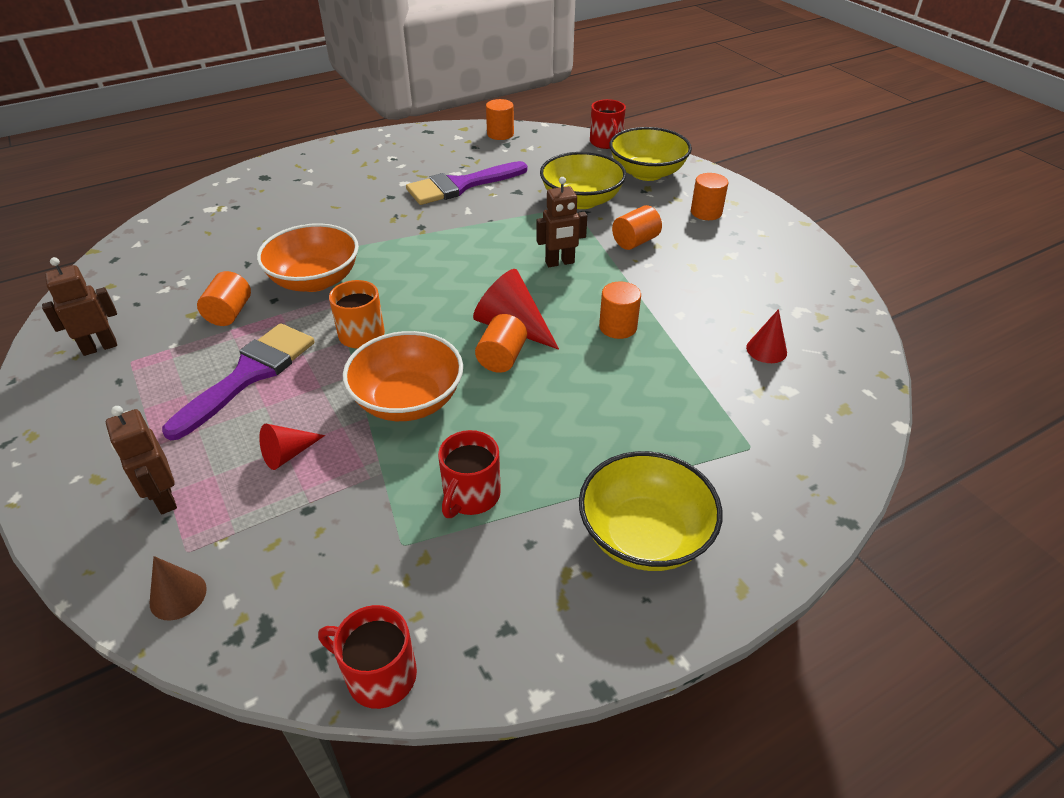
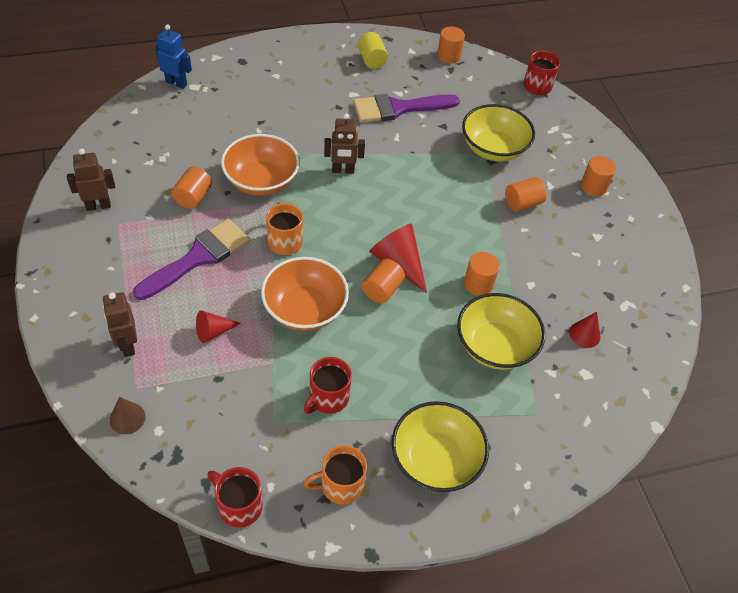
camera: 10 degrees right, 10 degrees up
(187, 209) = (176, 83): none -> blue robot
(416, 151) = (371, 60): none -> yellow cylinder
(524, 604) = (340, 485): none -> orange mug
(560, 263) = (454, 210): brown robot -> brown robot (343, 170)
(647, 173) = (560, 131): yellow bowl -> yellow bowl (495, 346)

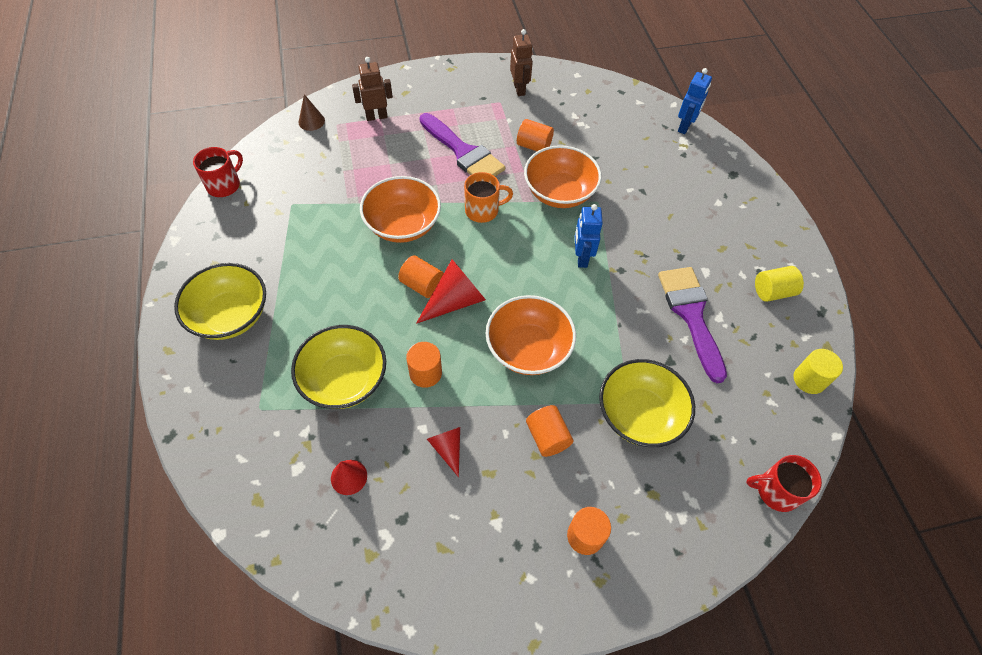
camera: 95 degrees right, 5 degrees up
(213, 332) = (384, 165): red cone -> red cone (447, 448)
(328, 398) = (307, 240): red mug -> none
(340, 485) = (224, 246): orange mug -> none
(343, 170) = (581, 258): brown robot -> blue robot
(443, 212) = (528, 349): none -> orange bowl
(448, 56) = (809, 379): orange cylinder -> yellow cylinder

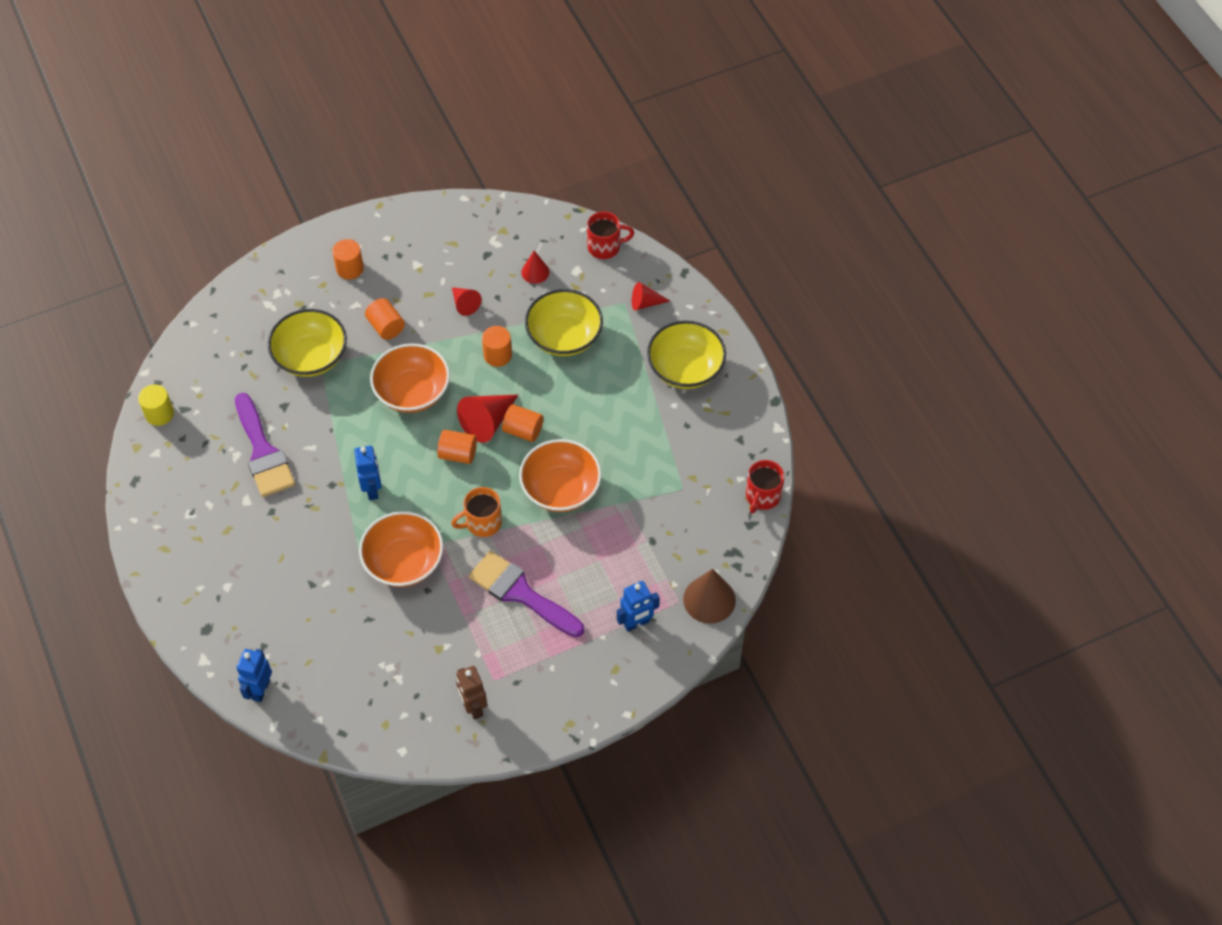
camera: 170 degrees right, 0 degrees up
(235, 404) = (645, 303): none -> red cone
(311, 121) = (709, 599): brown cone -> brown cone, size x1.68
(376, 116) = (636, 623): brown robot -> blue robot
(534, 146) = (441, 620): orange cylinder -> orange cylinder (458, 454)
(772, 292) = (180, 491): yellow cylinder -> none
(776, 491) = (202, 323): red mug -> red mug (605, 247)

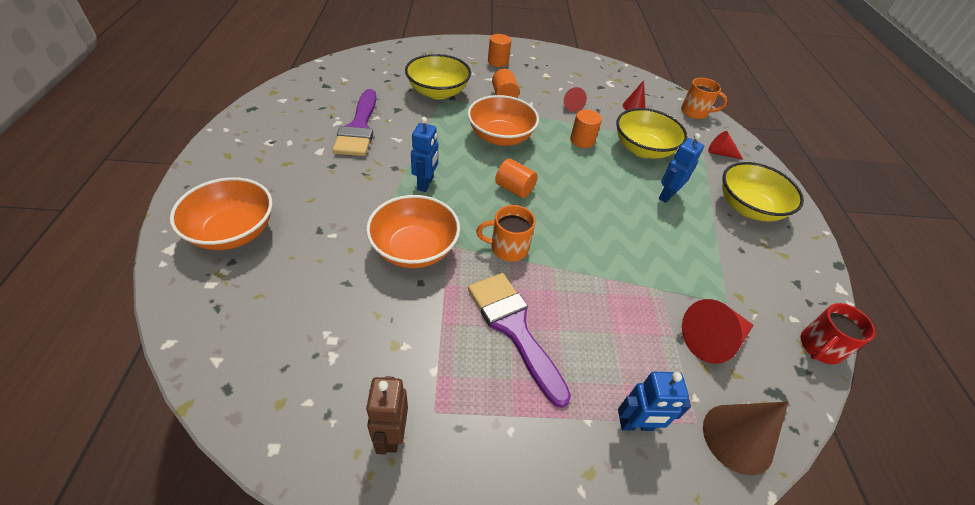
camera: 20 degrees right, 10 degrees down
(159, 413) = (307, 82): yellow cylinder -> none
(260, 689) = (191, 300): blue robot -> blue robot (666, 195)
(488, 422) = (552, 177): red cone -> red cone (713, 340)
(523, 430) = (580, 195): orange cylinder -> none
(560, 489) = (597, 251): orange bowl -> orange bowl (233, 232)
(605, 247) = (695, 112): red mug -> orange mug

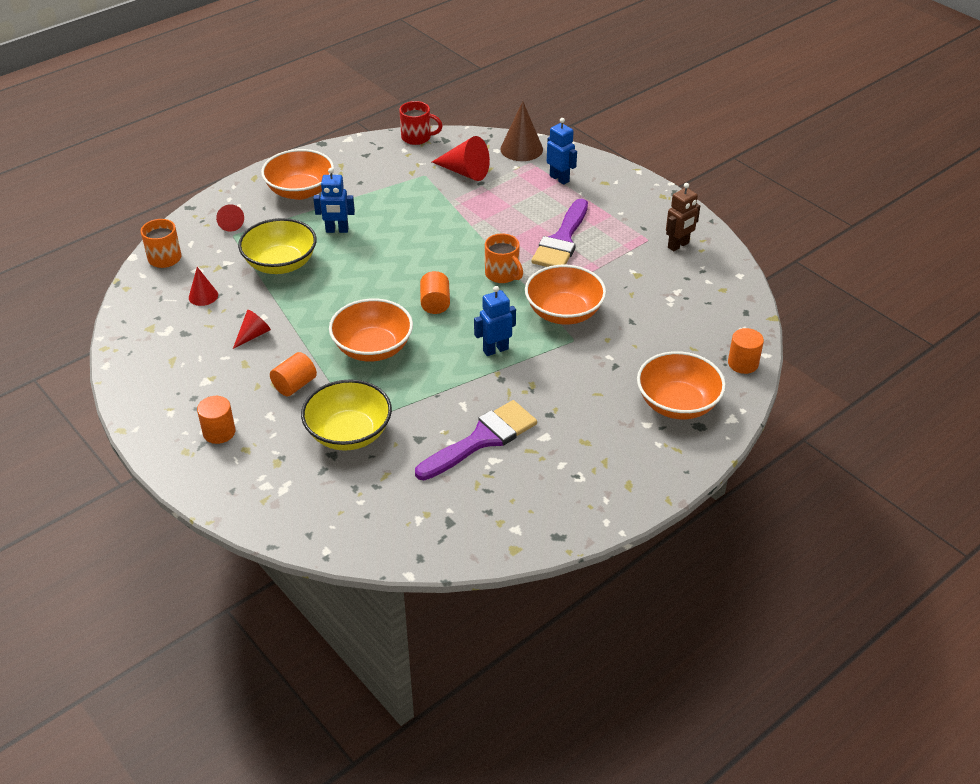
camera: 125 degrees left, 5 degrees down
(582, 140) = (312, 301): orange cylinder -> orange cylinder (743, 363)
(748, 207) = (300, 191): yellow bowl -> orange bowl

